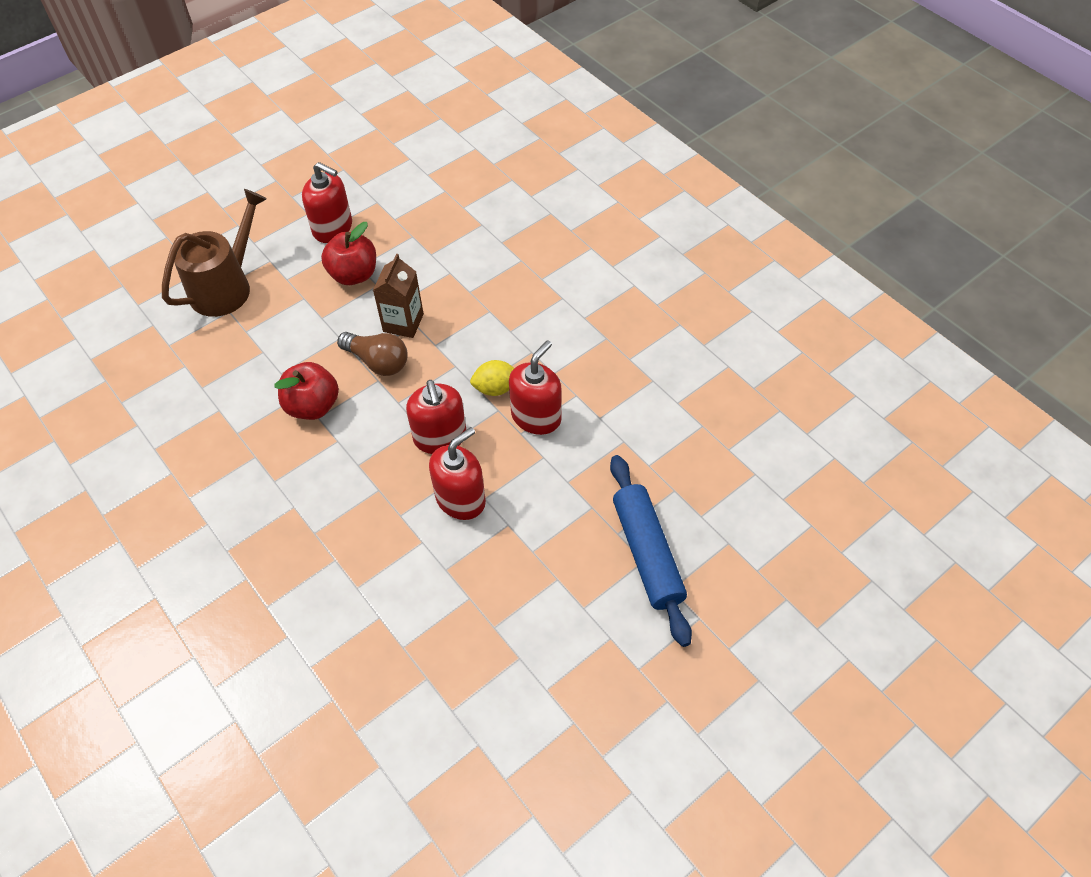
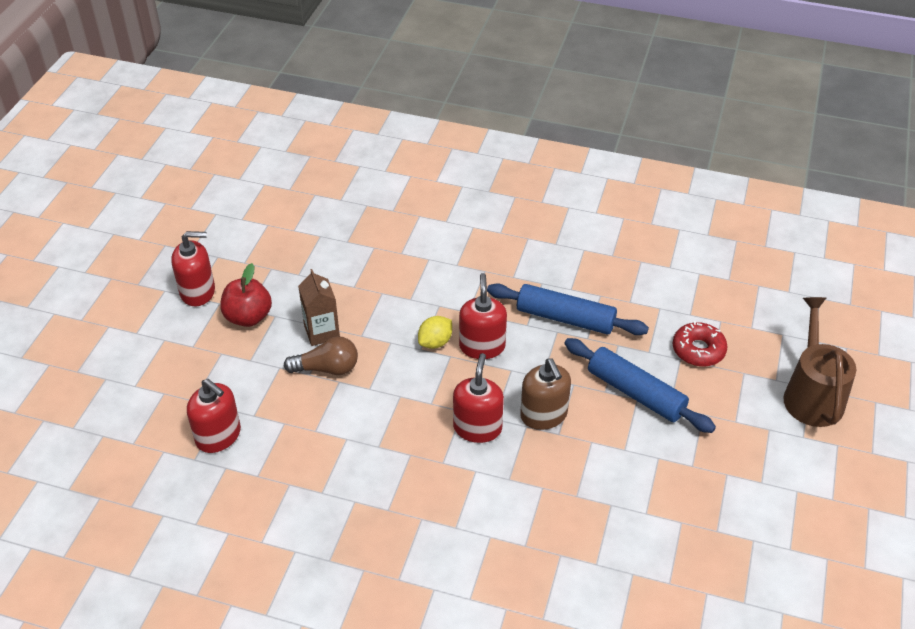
camera: 35 degrees left, 10 degrees down
(226, 286) = (144, 376): brown watering can -> brown watering can (811, 395)
(313, 406) = (303, 425): red apple -> none
(440, 437) = (424, 395): red soap dispenser -> red soap dispenser (218, 436)
(534, 523) = (543, 415): none -> brown soap dispenser
(644, 431) = (565, 318): none -> blue rolling pin
(757, 544) = (698, 350): none -> red donut

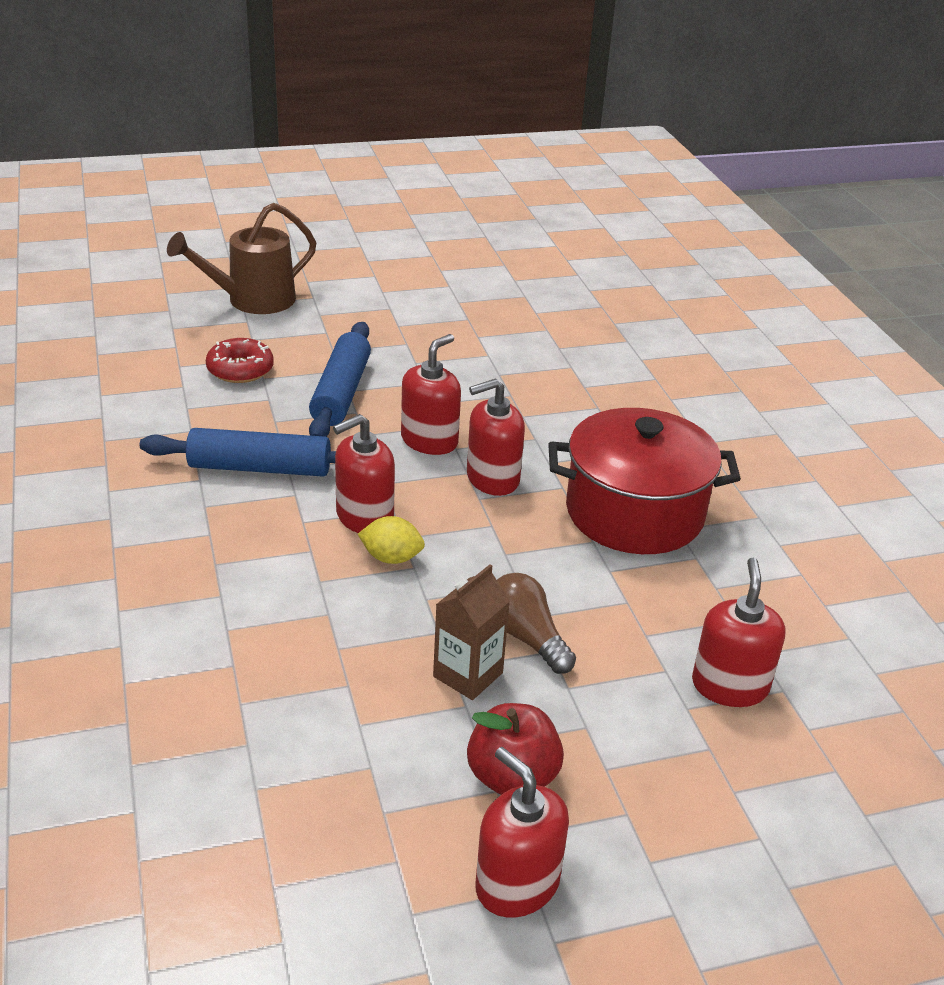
camera: 125 degrees left, 10 degrees down
(387, 486) = (634, 513): none -> red pot
(543, 415) = (429, 440): brown soap dispenser -> red soap dispenser
(565, 318) = (259, 468): blue rolling pin -> blue rolling pin turned 75 degrees counterclockwise

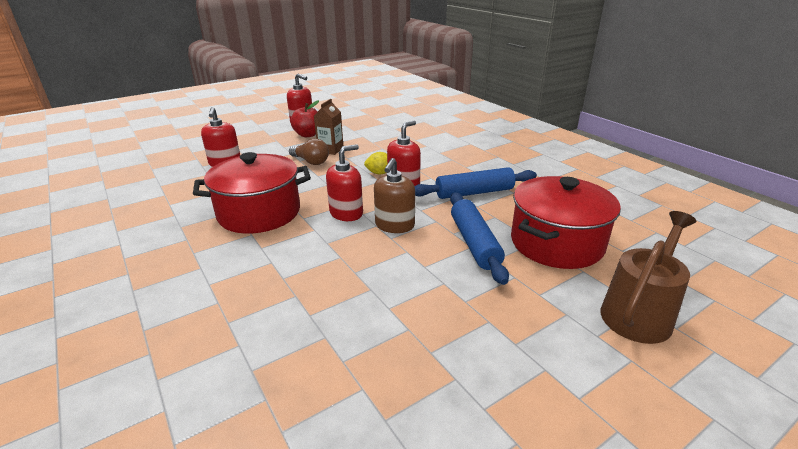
camera: 165 degrees right, 5 degrees down
(240, 369) = (556, 243): red donut -> red pot
(429, 440) = (394, 225): red soap dispenser -> brown soap dispenser

